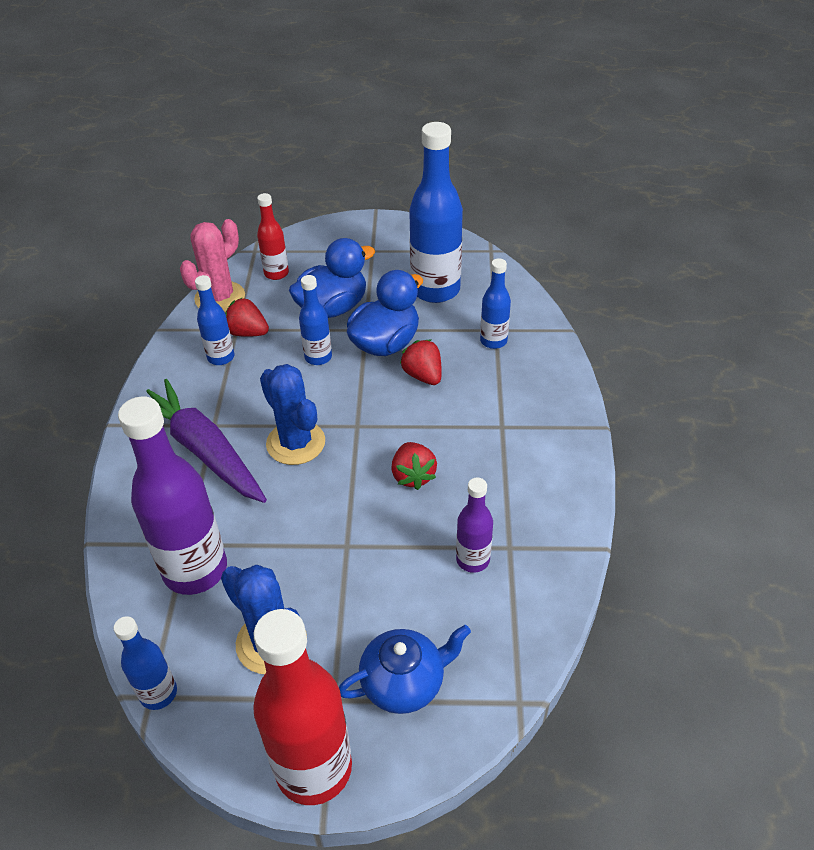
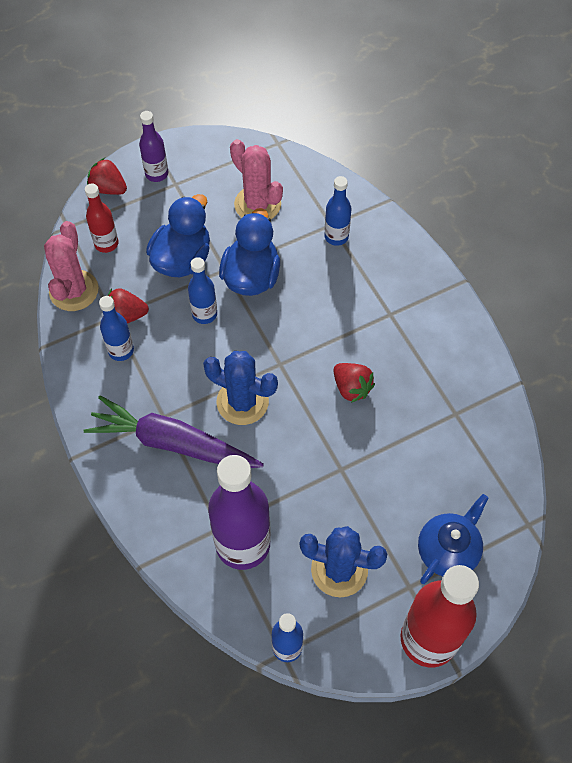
camera: 30 degrees left, 15 degrees up
(423, 375) = (301, 294): red strawberry -> red strawberry (108, 188)
(435, 290) = (257, 204): blue bottle -> pink cactus
(472, 560) = (437, 436): purple bottle -> purple bottle (156, 174)

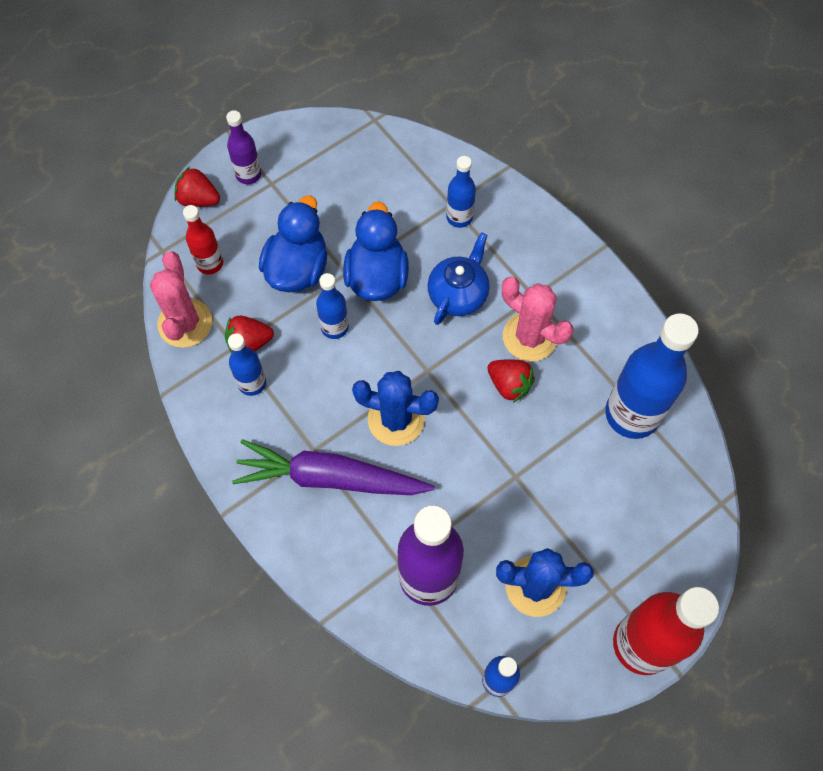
camera: 10 degrees left, 5 degrees up
(257, 204) = (366, 193): pink cactus -> pink cactus (530, 337)
(448, 550) = (644, 545): blue teapot -> blue teapot (458, 294)
(460, 431) = (632, 414): none -> blue bottle

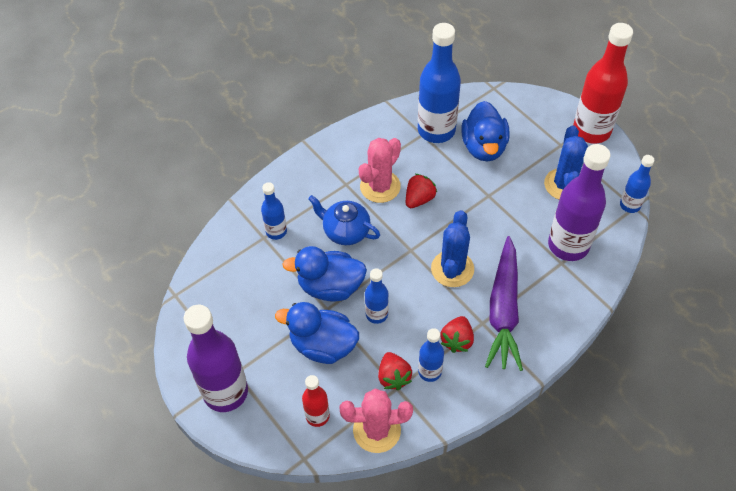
camera: 90 degrees left, 10 degrees down
(198, 199) = (250, 432): red strawberry -> red strawberry (457, 340)
(248, 174) = (225, 392): purple bottle -> purple bottle, size x1.92
(603, 478) = (484, 147): none -> blue duck

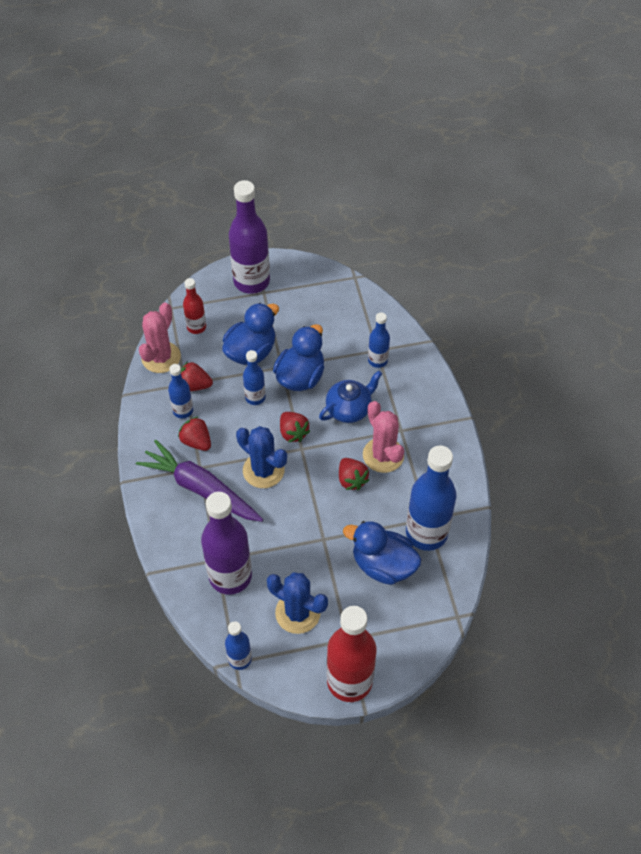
camera: 115 degrees right, 0 degrees up
(398, 264) = (293, 433): none -> red strawberry

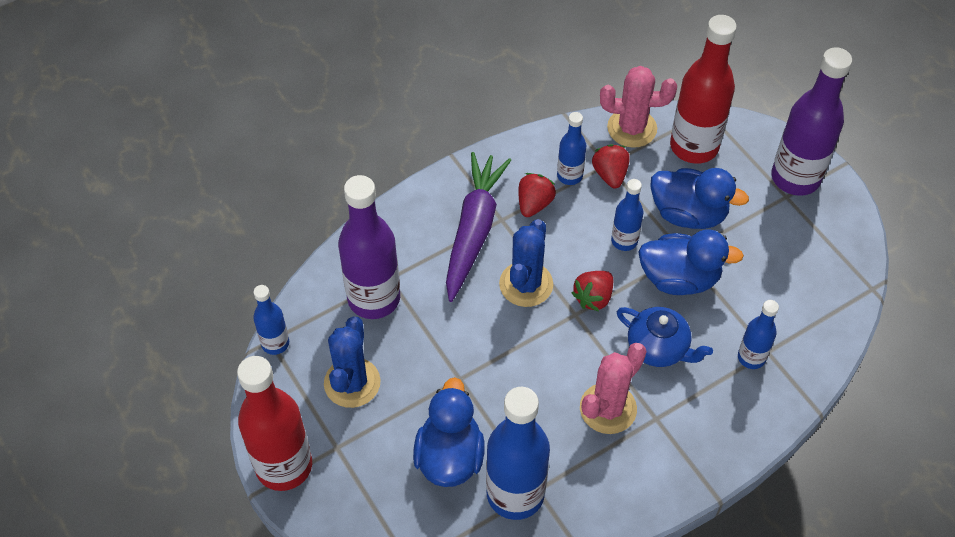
camera: 70 degrees right, 0 degrees up
(196, 327) = (694, 146): red bottle -> red bottle, size x1.92
(351, 480) = (555, 383): red strawberry -> none

